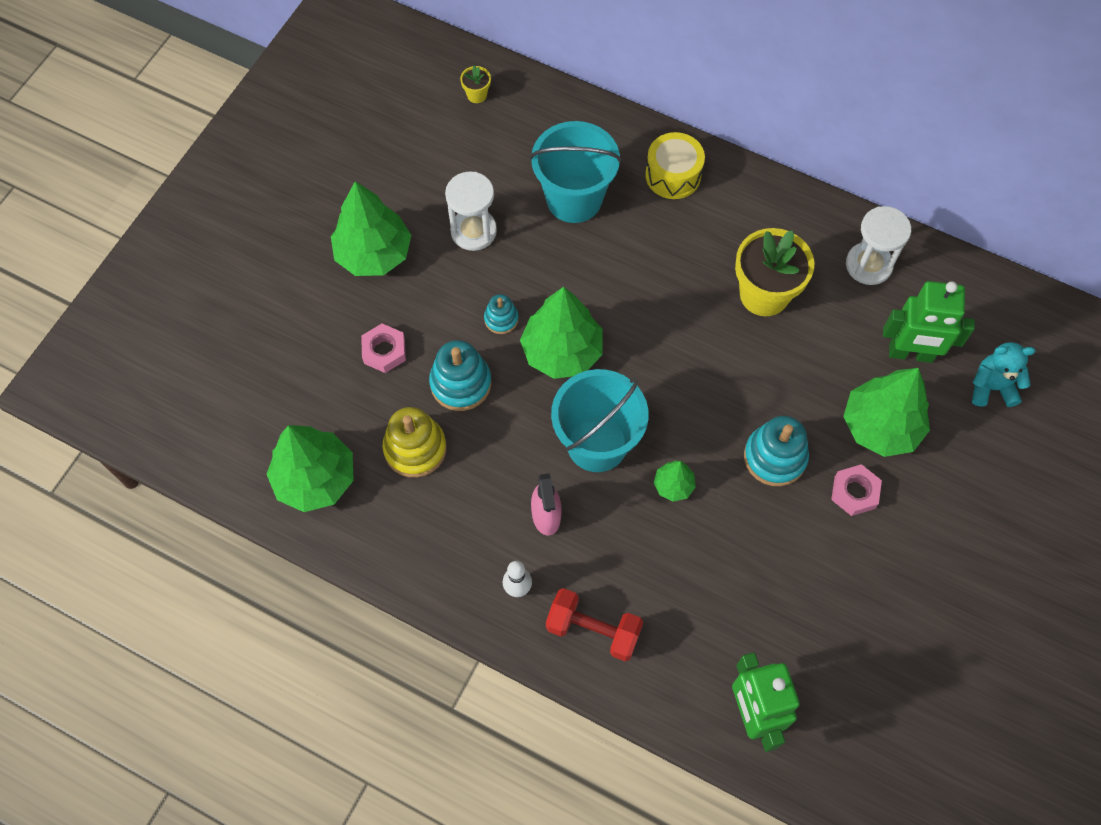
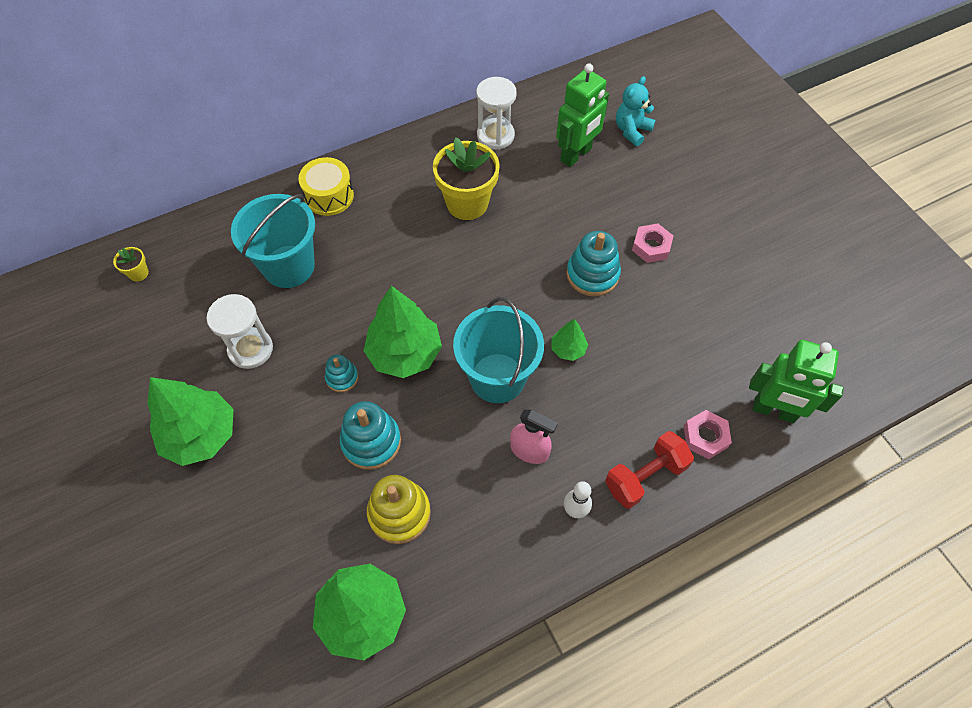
camera: 55 degrees left, 5 degrees down
(384, 351) = (294, 482): pink nut -> pink nut (705, 437)
(880, 426) = (614, 202): green tree -> none

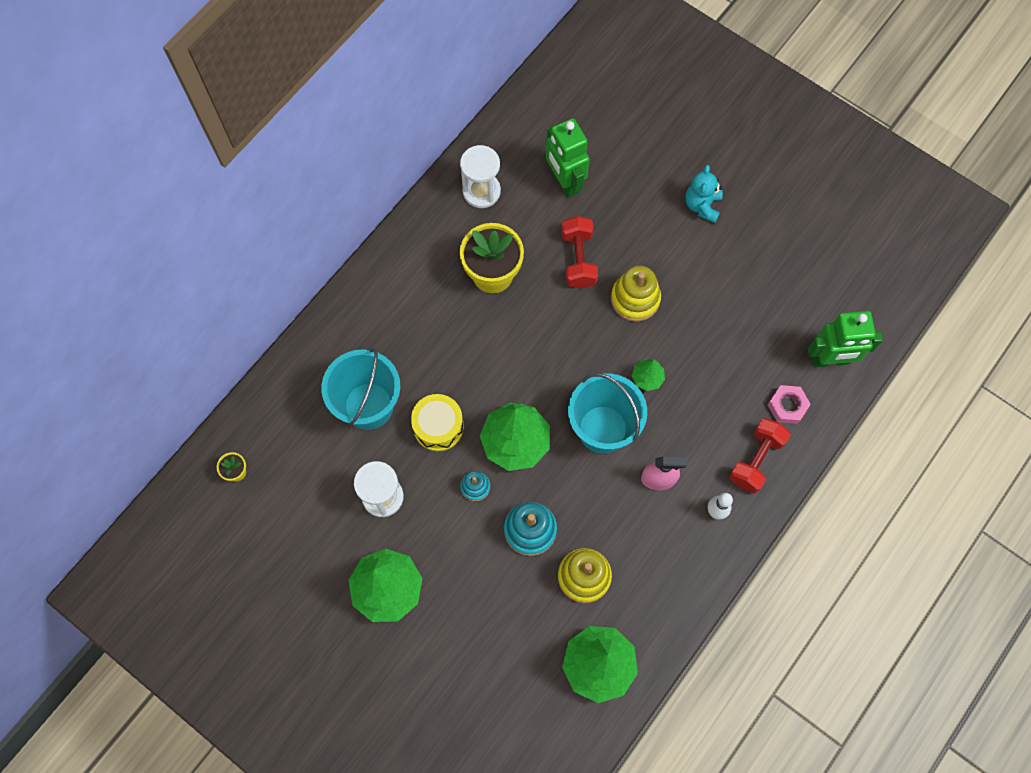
camera: 25 degrees left, 10 degrees up
(329, 196) = (363, 320): yellow drum -> yellow drum (438, 427)
(555, 221) = (578, 259): none -> red dumbbell
(576, 155) = (564, 182): green robot -> green robot turned 135 degrees clockwise
(592, 274) = (635, 299): turquoise stacking toy -> yellow stacking toy
(632, 131) = (602, 134): turquoise teddy bear -> turquoise teddy bear (702, 205)
(651, 246) = (672, 250): pink nut -> none

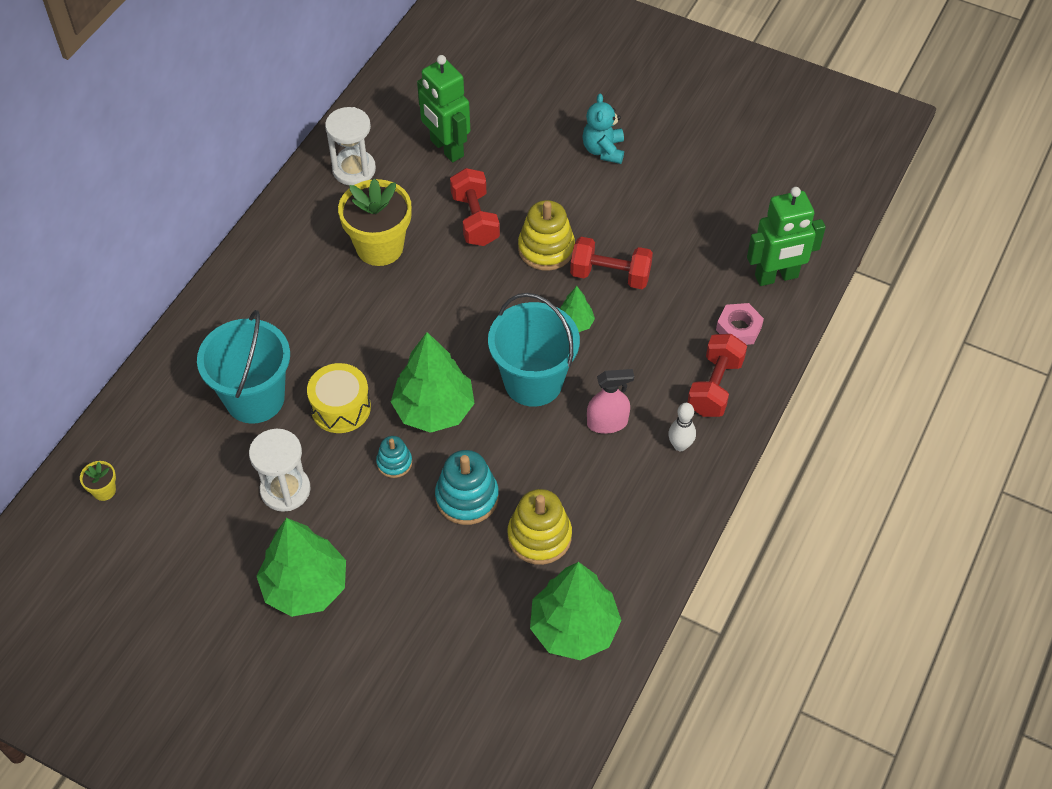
camera: 10 degrees left, 15 degrees down
(686, 335) = (610, 275): none -> red dumbbell

